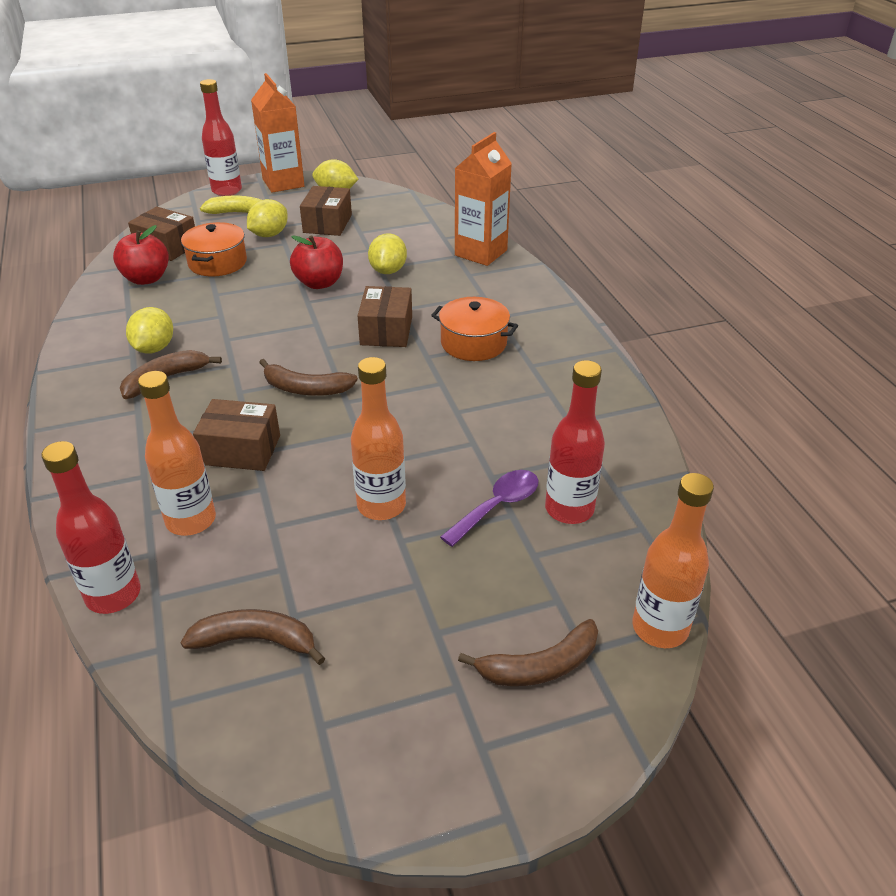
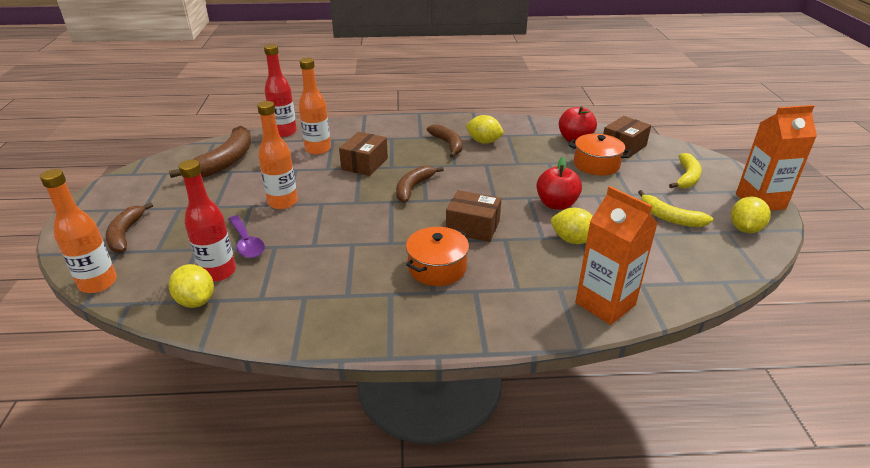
camera: 105 degrees right, 5 degrees down
(227, 191) = (734, 173): red bottle -> none
(256, 640) = (225, 161): brown banana -> brown banana, size x1.56
(269, 235) = (645, 188): yellow lemon -> yellow lemon (196, 301)
(327, 224) = (670, 218): brown box -> yellow banana

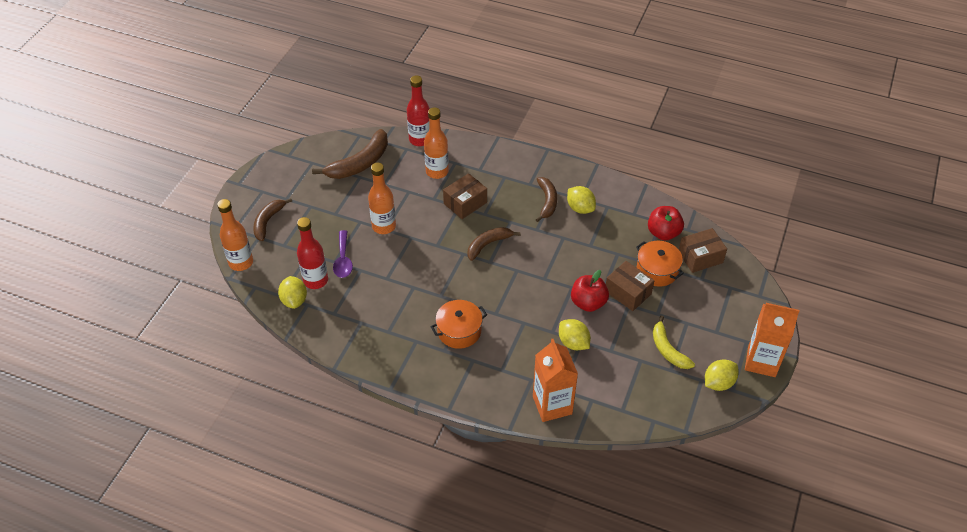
camera: 25 degrees right, 15 degrees up
(473, 227) = (508, 302): brown box -> brown box (628, 292)
(687, 177) = (723, 313): yellow banana -> none

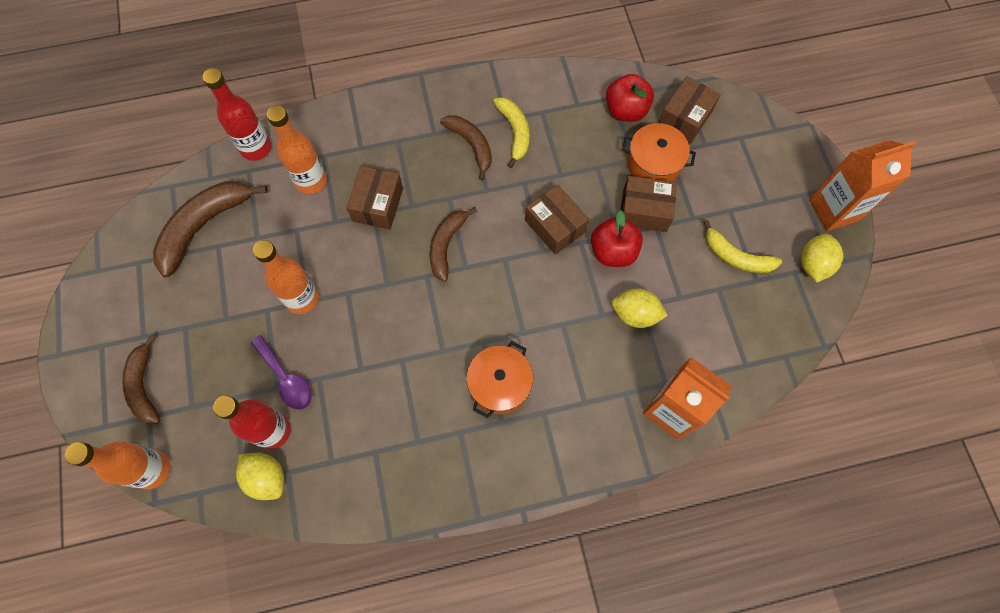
camera: 35 degrees left, 20 degrees up
(360, 163) = (203, 226): brown banana -> brown banana turned 150 degrees counterclockwise
(563, 270) = (555, 226): none -> brown box
(580, 208) = (514, 132): yellow lemon -> yellow banana

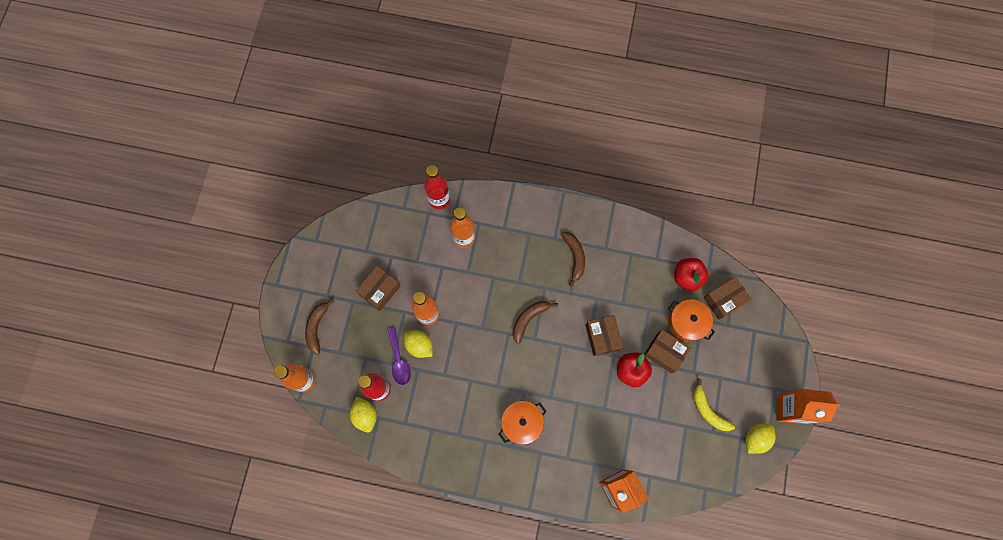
camera: 25 degrees right, 5 degrees up
(203, 226) = (387, 239): brown banana -> none
(378, 204) = (498, 272): brown box -> brown box (380, 290)
(514, 132) = (606, 260): yellow banana -> none
(635, 314) = (625, 418): yellow lemon -> yellow lemon (419, 345)

